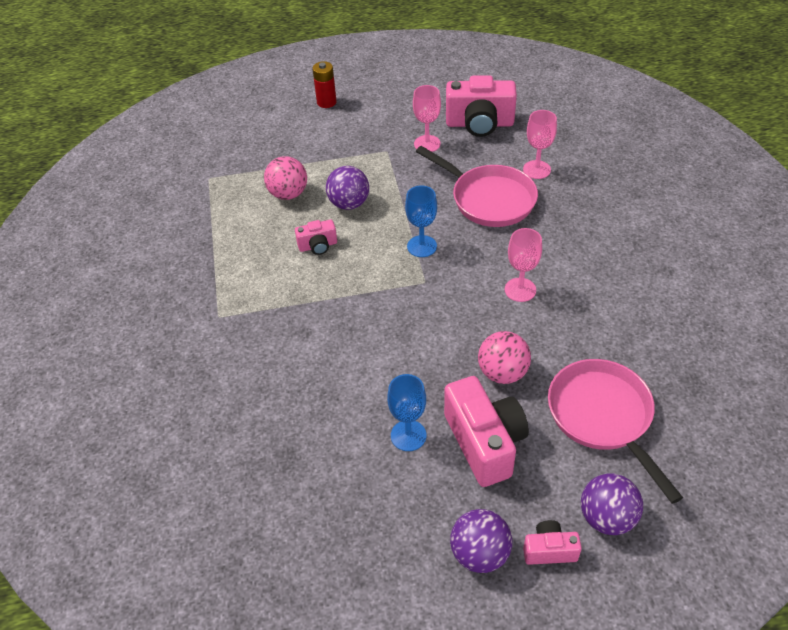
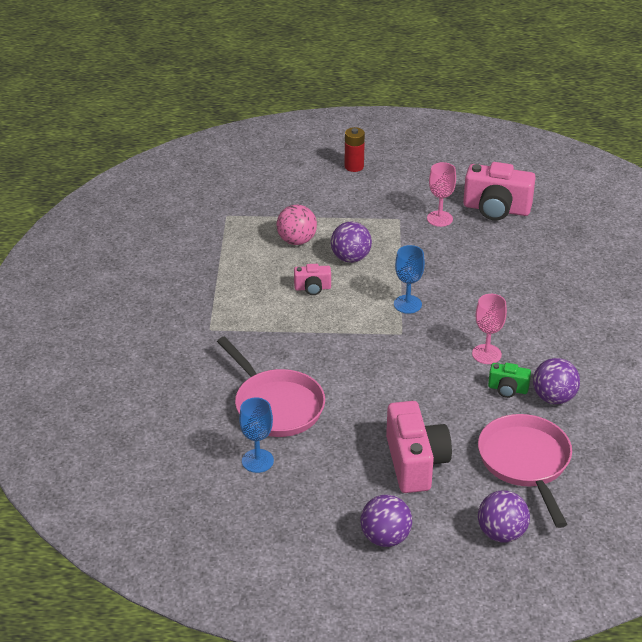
camera: 10 degrees right, 10 degrees down
(408, 435) = (351, 446): blue goblet -> blue goblet (257, 461)
(488, 199) = (483, 276): pink pan -> pink pan (276, 405)
(502, 373) = (448, 415): pink ball -> none
(536, 169) = (537, 258): pink goblet -> none
(549, 550) = (444, 546): pink camera -> none
(555, 328) = (507, 389): none -> green camera
(605, 329) = (553, 398): none -> purple ball

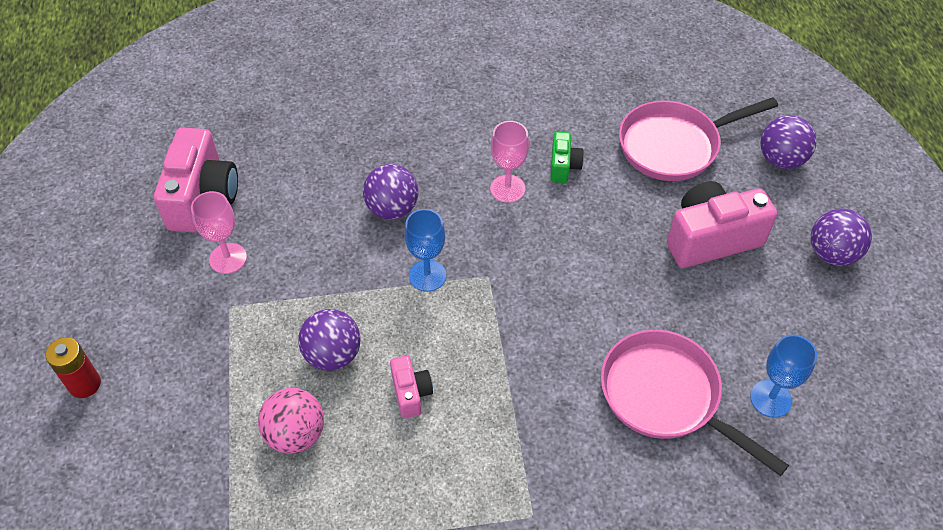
camera: 100 degrees left, 15 degrees up
(276, 405) = (666, 396): pink pan -> pink pan turned 90 degrees counterclockwise
(553, 398) = (566, 127): purple ball -> purple ball (392, 209)

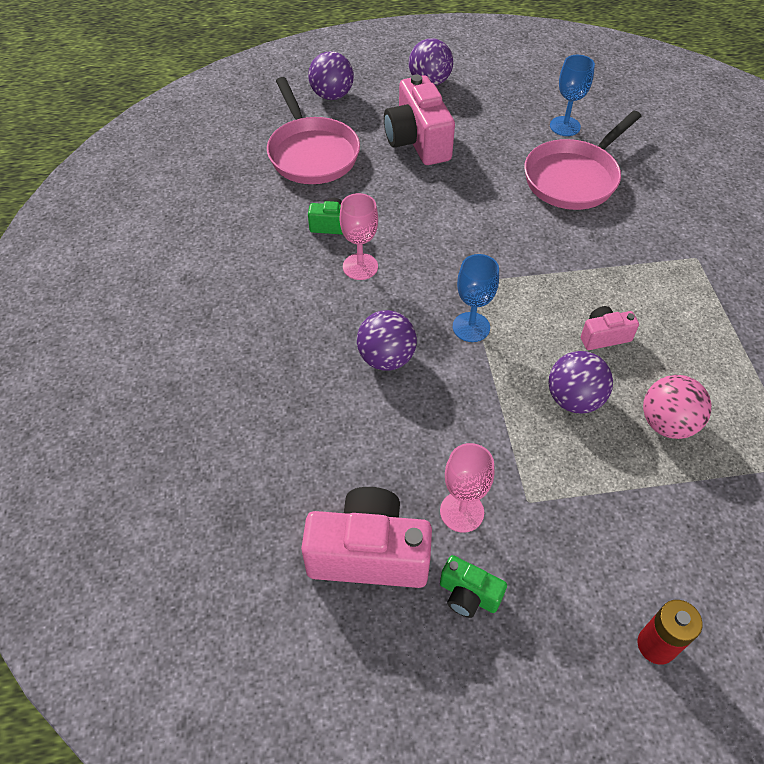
camera: 90 degrees left, 0 degrees up
(156, 259) = (468, 595): none -> green camera

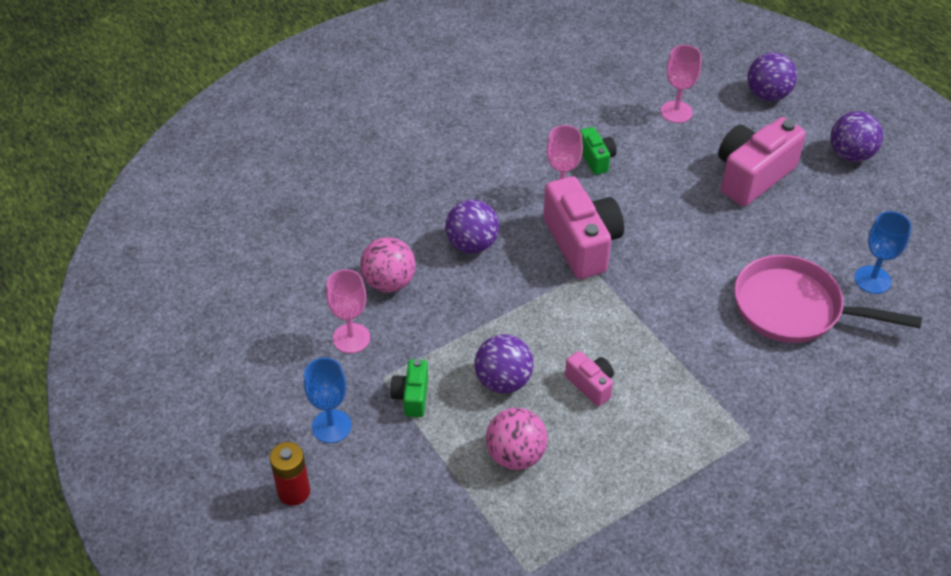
camera: 65 degrees right, 5 degrees down
(311, 153) = (676, 112): pink pan -> pink goblet
(369, 554) = (289, 295): pink camera -> pink camera (581, 243)
(400, 448) = (389, 282): none -> pink ball
(468, 595) = (283, 363): green camera -> green camera (412, 396)
(471, 327) = (540, 287): blue goblet -> blue goblet (331, 426)

